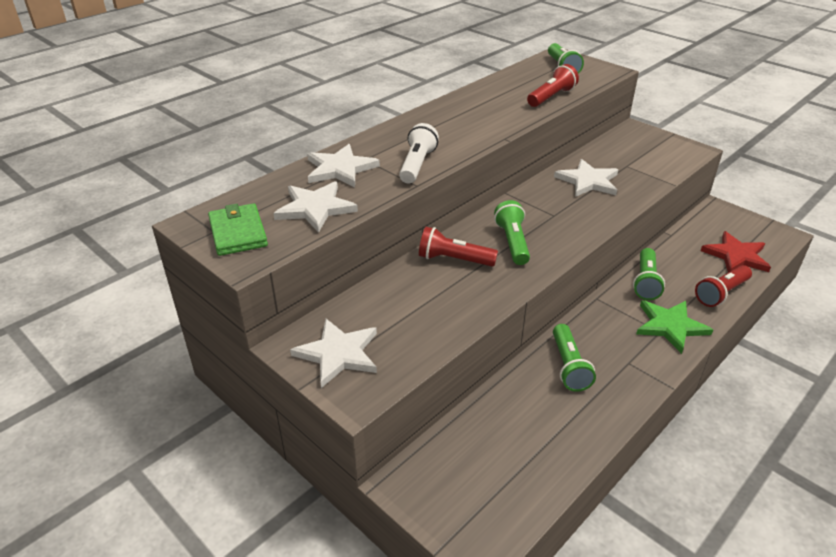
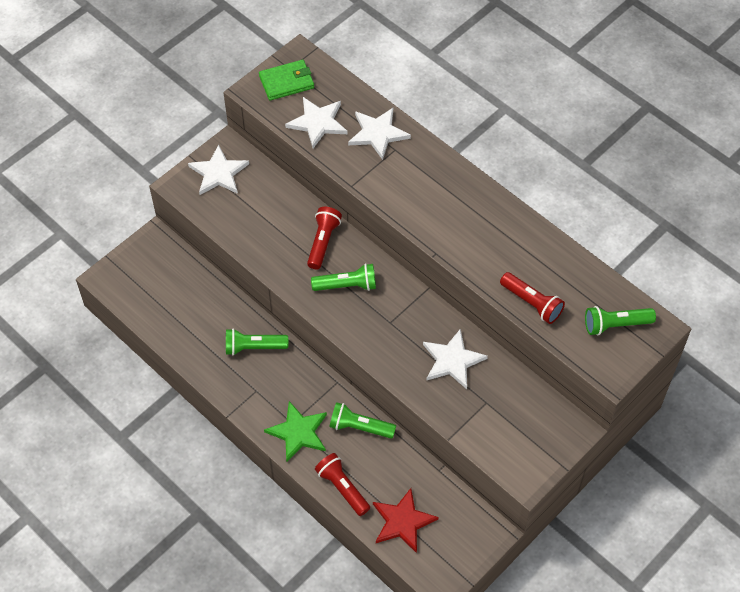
camera: 90 degrees right, 20 degrees up
(417, 165) = (385, 186): white flashlight -> none

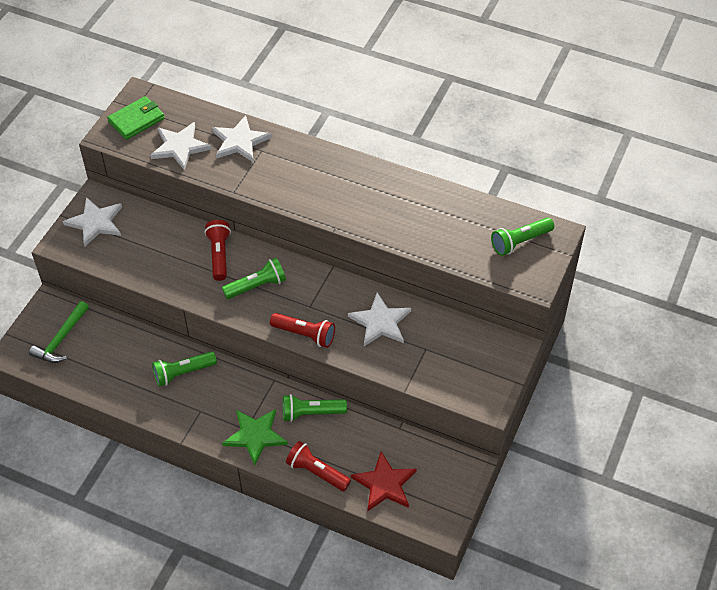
camera: 20 degrees left, 5 degrees down
(154, 277) = (61, 339): none -> green hammer
(532, 303) = (439, 245): red flashlight -> red flashlight (305, 334)

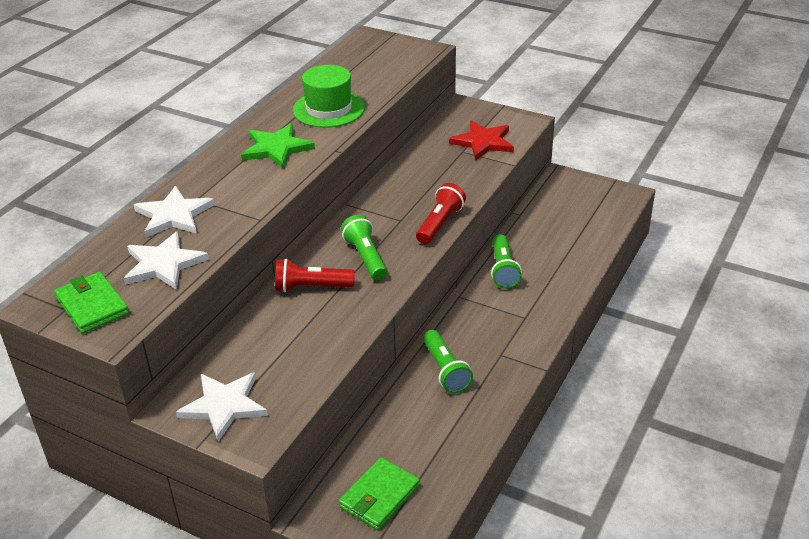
camera: 85 degrees left, 15 degrees down
(61, 339) = (379, 496): green hammer -> green wallet
(255, 436) = (534, 310): green star -> green star (276, 148)
(316, 472) = (576, 267): red flashlight -> none
(380, 322) = (427, 176): white star -> none
(384, 484) = (585, 225): red star -> red star (483, 142)
(405, 216) = (328, 109): none -> green hat
(520, 242) = (375, 53): green flashlight -> none

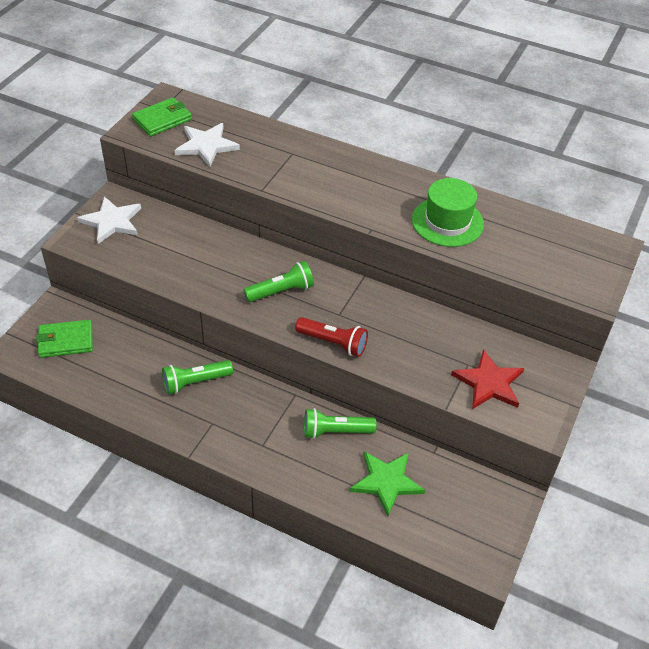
camera: 85 degrees right, 10 degrees up
(174, 215) = (269, 144): white star -> none
(276, 148) = (372, 192): green star -> green star (386, 482)
(311, 287) = (241, 259): red flashlight -> none
(379, 496) = (65, 341): green wallet -> green wallet turned 45 degrees counterclockwise

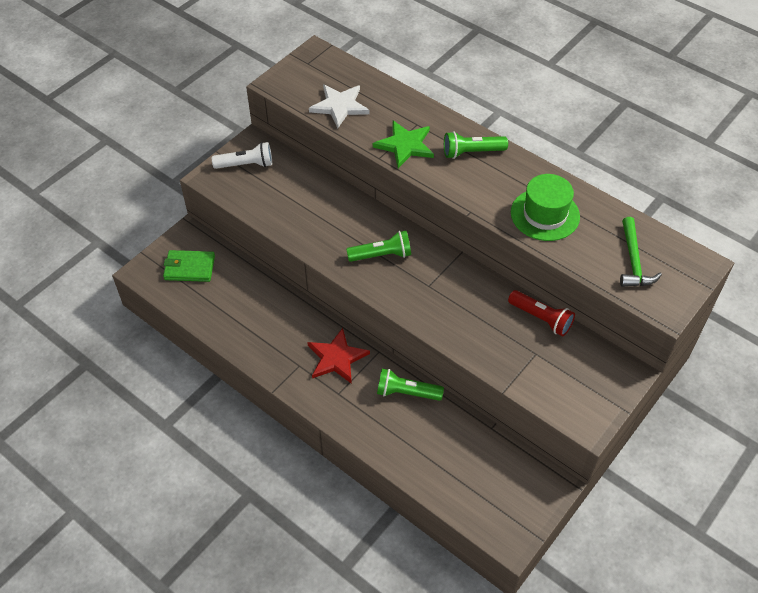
camera: 15 degrees right, 5 degrees up
(112, 222) = (246, 165): white star -> white flashlight
(162, 119) = (306, 74): green wallet -> none
(195, 382) = (292, 325): green flashlight -> green flashlight (471, 152)
(333, 343) = (416, 312): red flashlight -> red flashlight (541, 318)
(386, 482) = (440, 447): green star -> green star (405, 145)
(489, 383) = (550, 375): red star -> red star (336, 358)
(548, 253) = (633, 260): none -> green hammer

